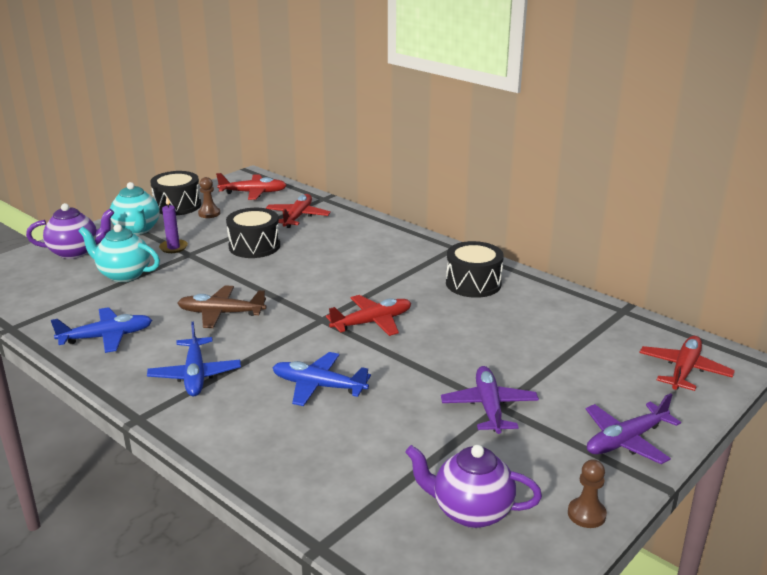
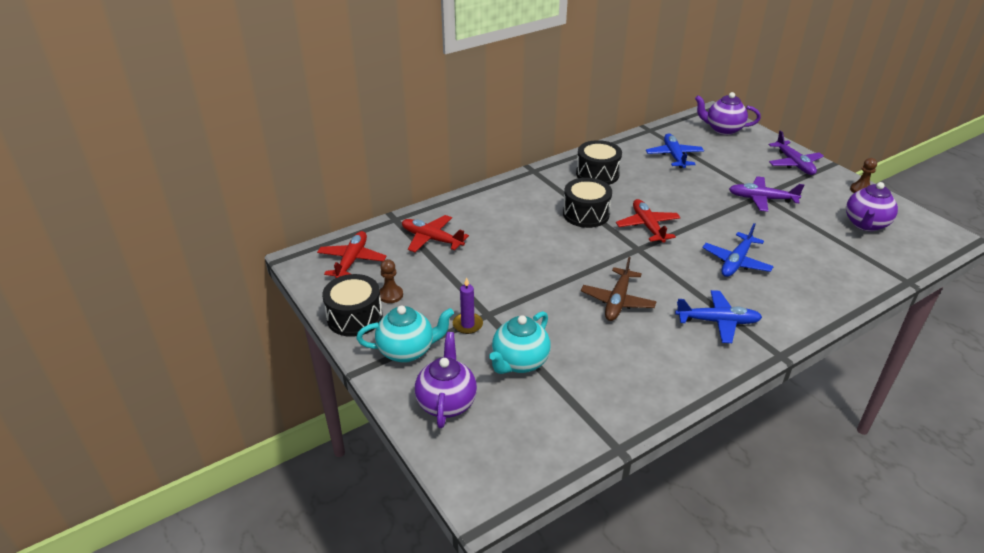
camera: 75 degrees left, 10 degrees up
(106, 337) = (648, 375): blue plane -> blue plane (674, 156)
(254, 246) = (487, 271): black drum -> black drum (586, 214)
(684, 370) = (723, 129): red plane -> purple teapot

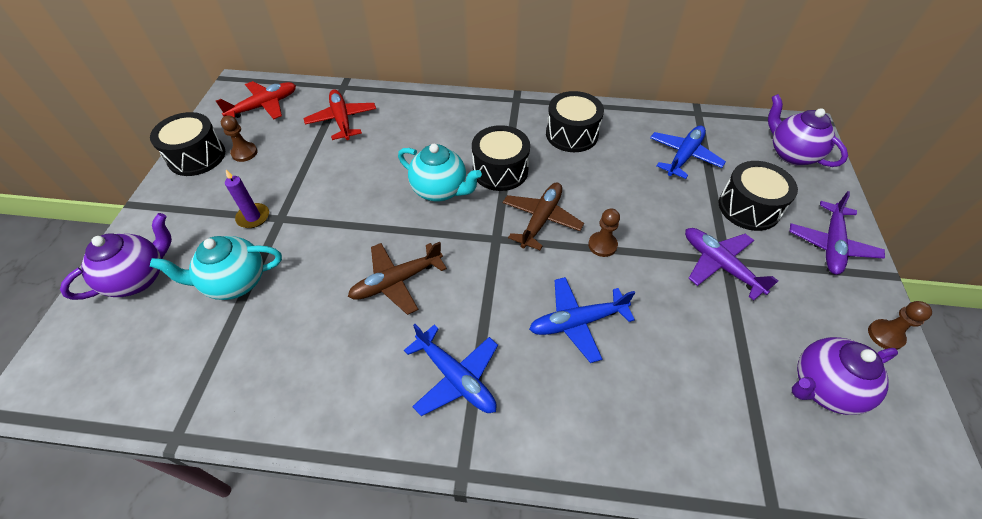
camera: 40 degrees right, 15 degrees up
(407, 351) = (184, 210): turquoise teapot -> turquoise teapot (440, 190)
(647, 226) = (541, 220): red plane -> brown plane
(696, 221) = (602, 245): none -> brown pawn
(738, 165) = (748, 208): none -> black drum

